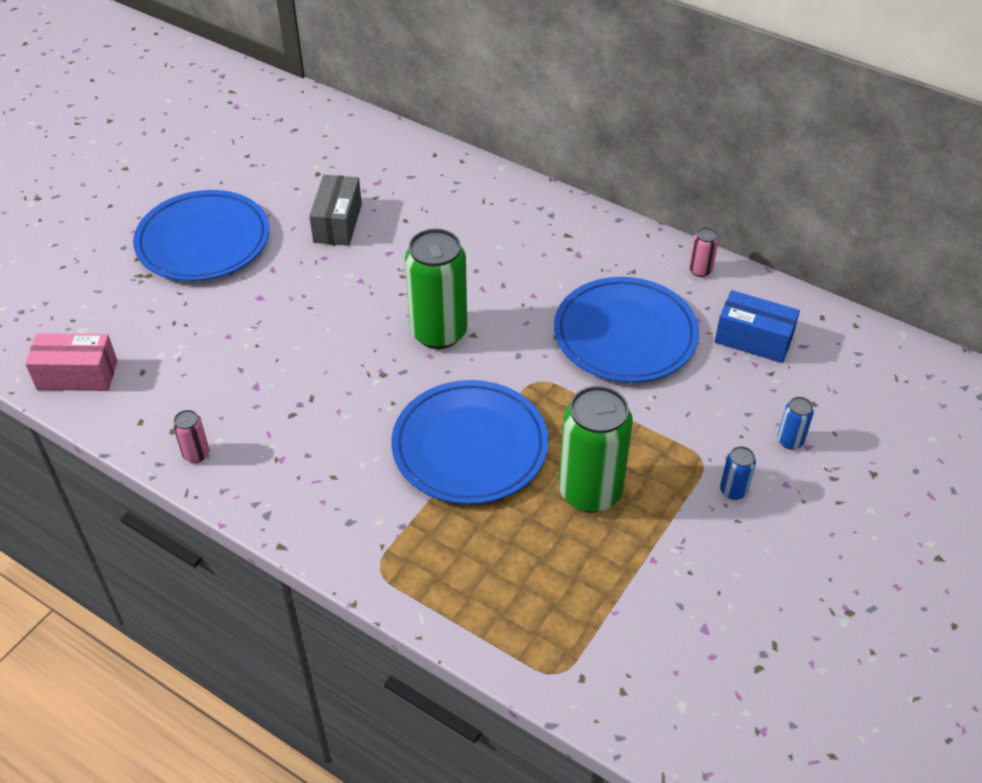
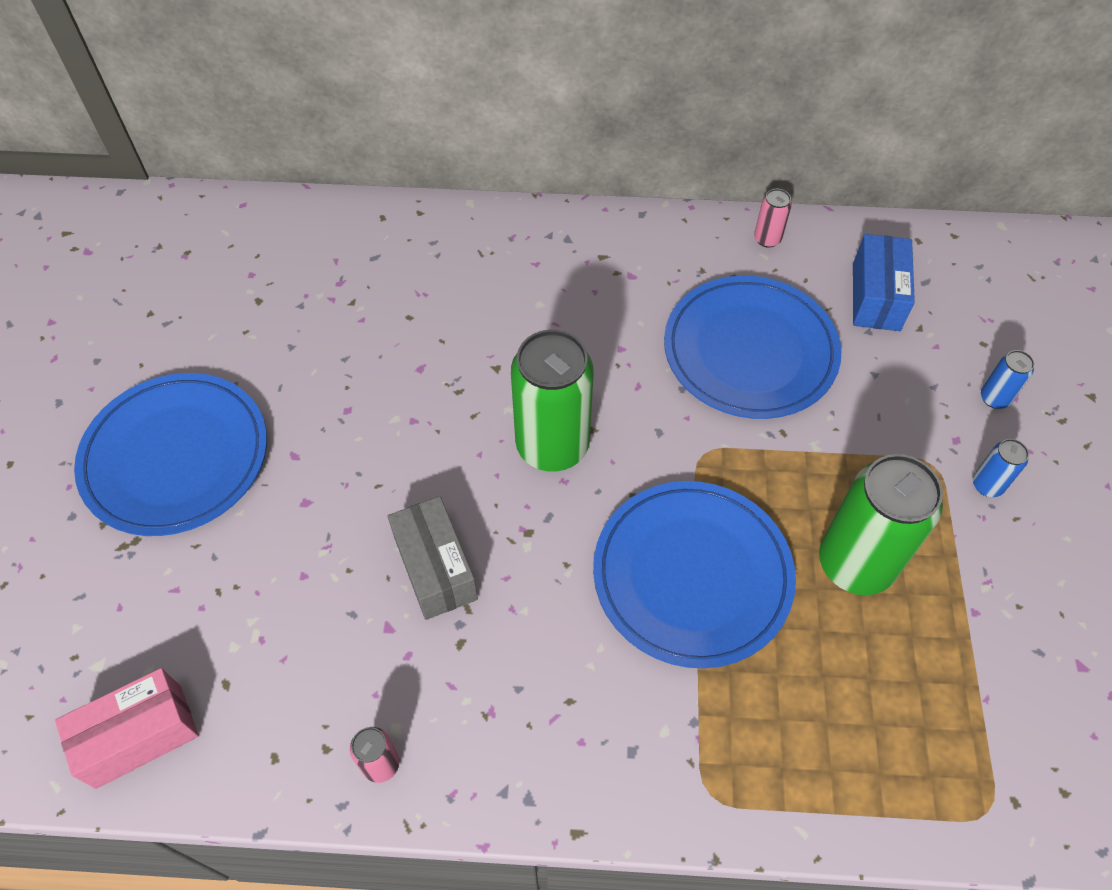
camera: 30 degrees left, 10 degrees up
(337, 223) = (331, 356): grey box -> grey box (435, 568)
(753, 339) = (876, 297): blue box -> blue box turned 75 degrees counterclockwise

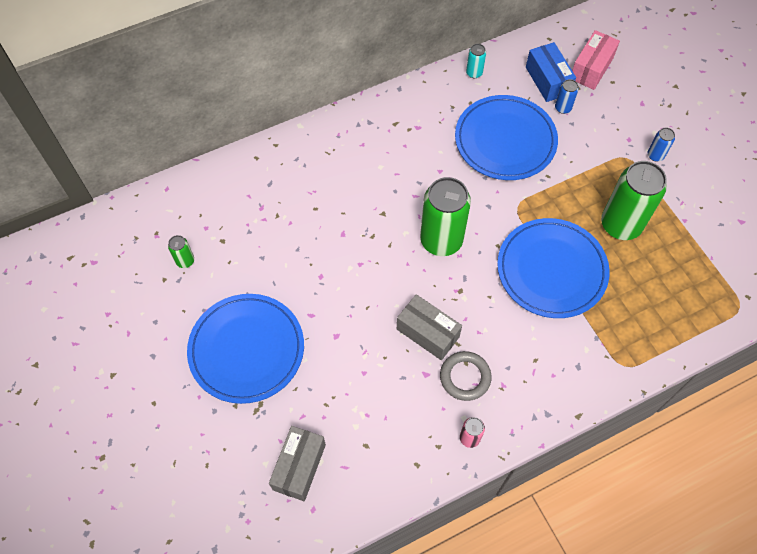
camera: 30 degrees left, 5 degrees up
(114, 660) = (299, 467): none -> grey box
(139, 736) = (342, 494): pink box -> pink box (591, 68)
(193, 303) = (185, 261): none -> green can
(442, 665) = (465, 377): none -> grey ring
(767, 239) = (474, 73): pink can -> turquoise can
(994, 398) = (633, 109): blue can -> blue can (563, 108)

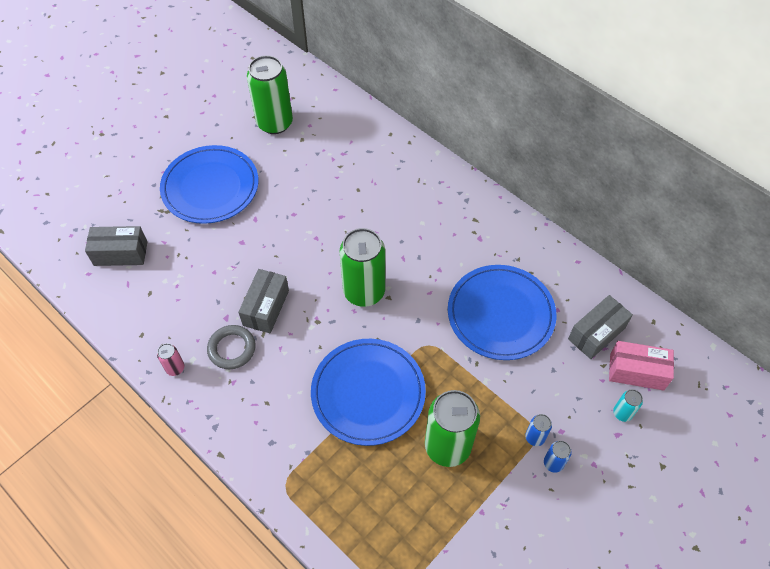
camera: 70 degrees right, 5 degrees down
(185, 261) = (275, 123): green can -> green can, size x2.29
(474, 73) = (569, 266): turquoise can -> turquoise can (622, 413)
(547, 80) = (596, 333): blue box -> grey box
(563, 108) = (568, 356): blue can -> blue can (535, 437)

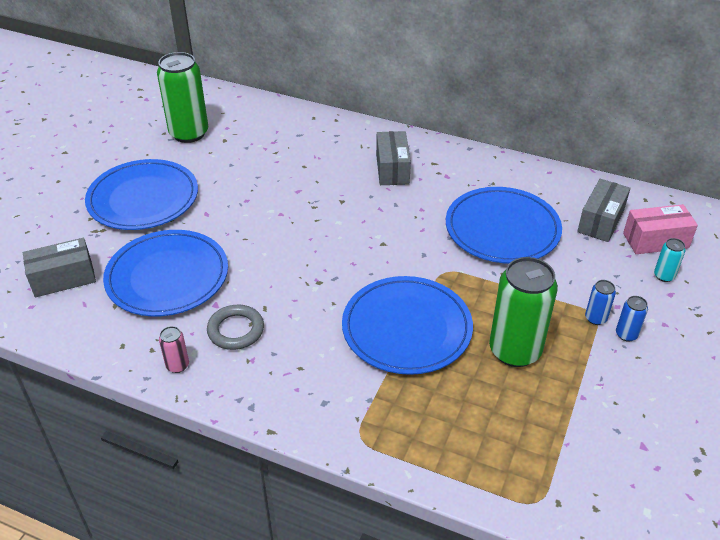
camera: 20 degrees left, 15 degrees down
(199, 277) = (167, 277): none -> blue plate
(266, 308) = (256, 284): grey box -> grey box (392, 169)
(364, 291) = (355, 245): green can -> none

